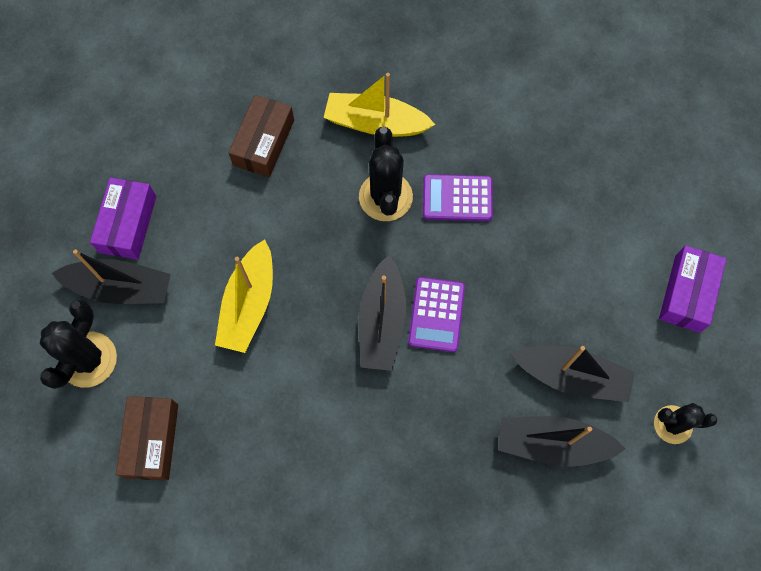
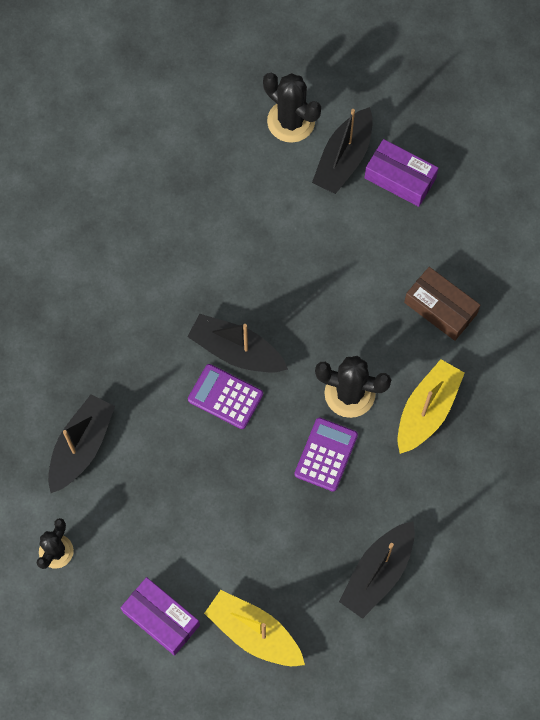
camera: 110 degrees right, 0 degrees up
(152, 440) = (207, 150): brown box -> none
(249, 304) = (292, 251): yellow boat -> yellow boat (254, 633)
(572, 376) = (129, 486): black boat -> black boat (378, 573)

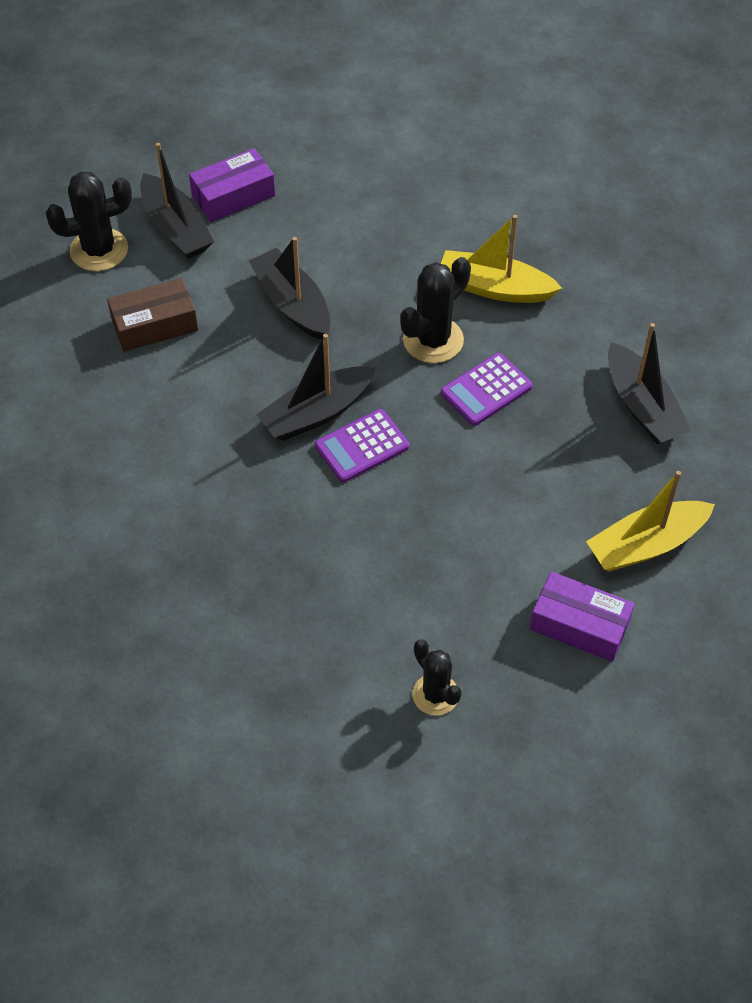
camera: 60 degrees left, 15 degrees down
(81, 447) = (325, 609): black boat -> black boat (292, 304)
(161, 618) = (579, 625): purple box -> purple box turned 45 degrees clockwise
(326, 454) = (486, 390): purple calculator -> purple calculator turned 90 degrees counterclockwise
(427, 410) = (494, 288): yellow boat -> yellow boat turned 45 degrees counterclockwise
(440, 308) = (394, 228): brown box -> brown box (155, 325)

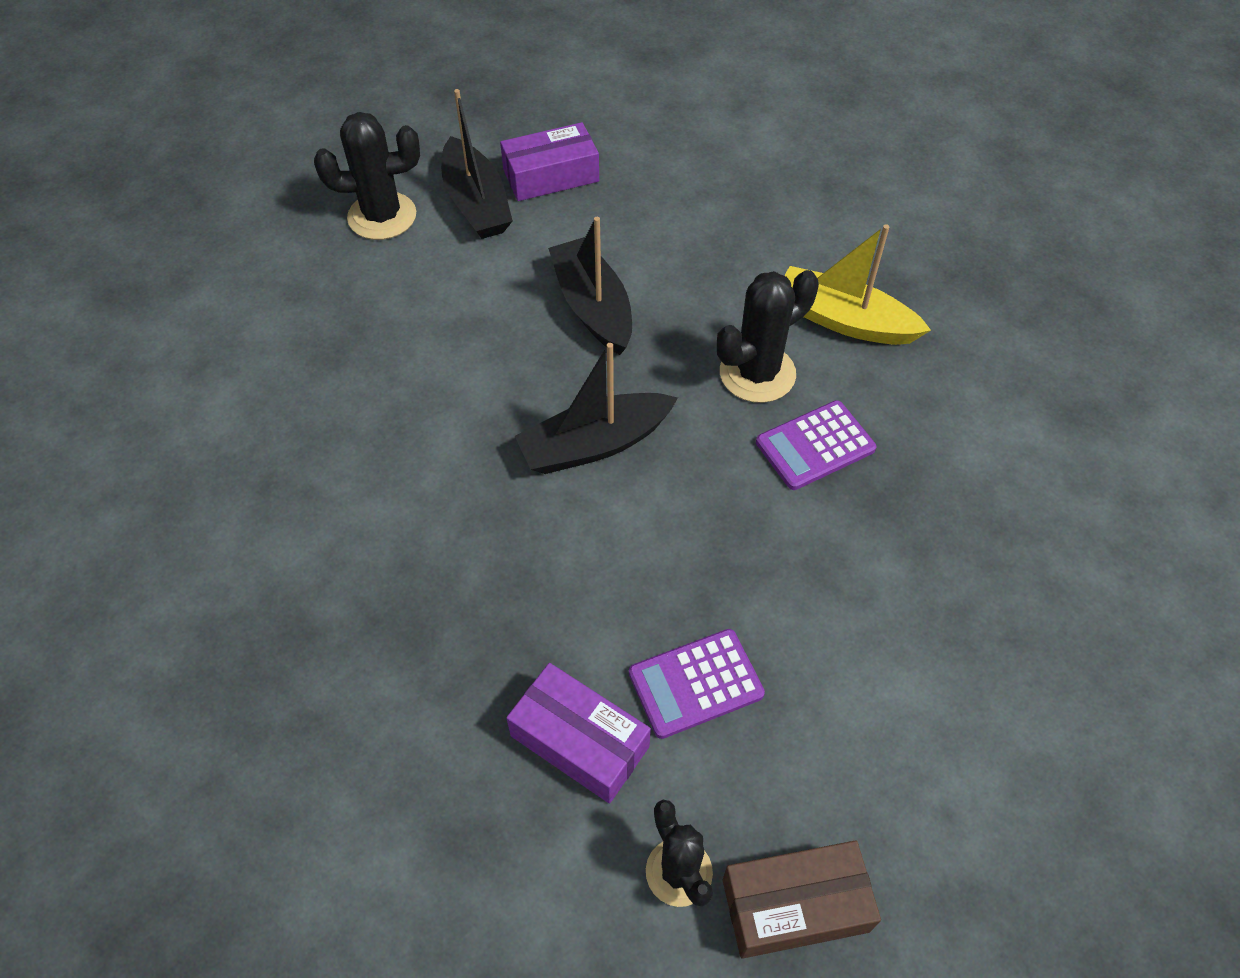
camera: 10 degrees right, 0 degrees up
(155, 325) = (423, 310): brown box -> brown box (795, 905)
(362, 446) = (643, 496): purple calculator -> purple calculator (695, 683)
(579, 625) = (899, 798): purple box -> purple box (579, 741)
(642, 406) = (1018, 496): black boat -> none
(646, 544) = (1006, 692): yellow boat -> none

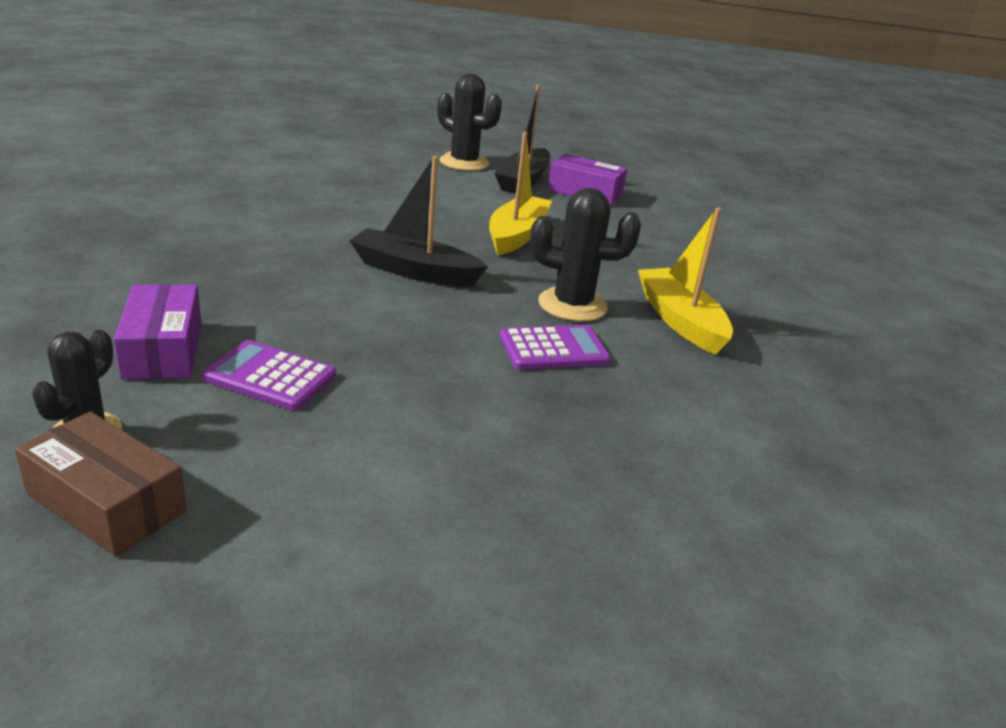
camera: 40 degrees right, 25 degrees down
(593, 307) = (517, 235): black boat -> yellow boat
(815, 446) = (553, 349): purple calculator -> purple calculator turned 150 degrees clockwise

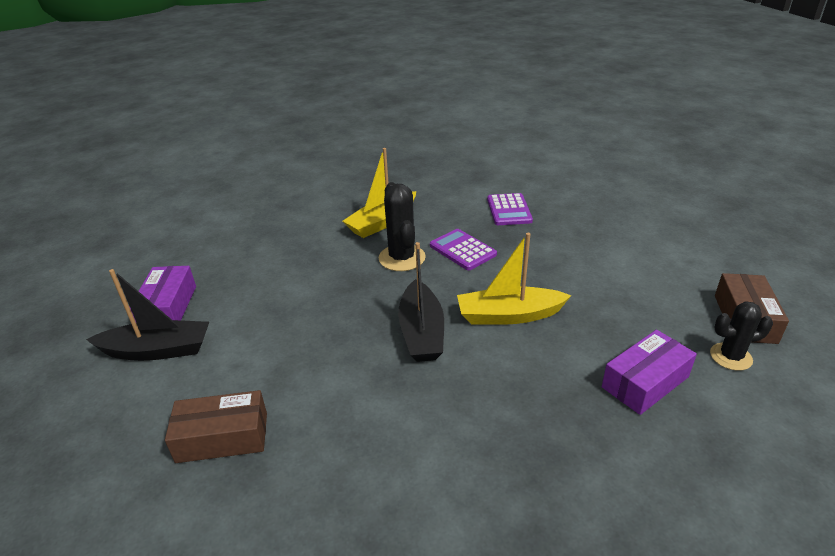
camera: 110 degrees left, 5 degrees up
(270, 377) = (609, 325): purple calculator -> purple calculator (509, 210)
(391, 181) = (222, 437): none -> brown box
(464, 163) = (117, 410): black cactus -> none
(517, 235) = (306, 311): yellow boat -> yellow boat (509, 315)

